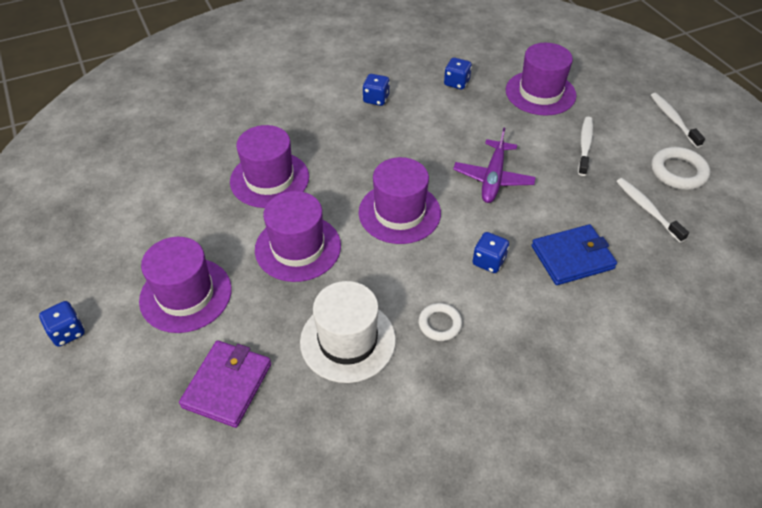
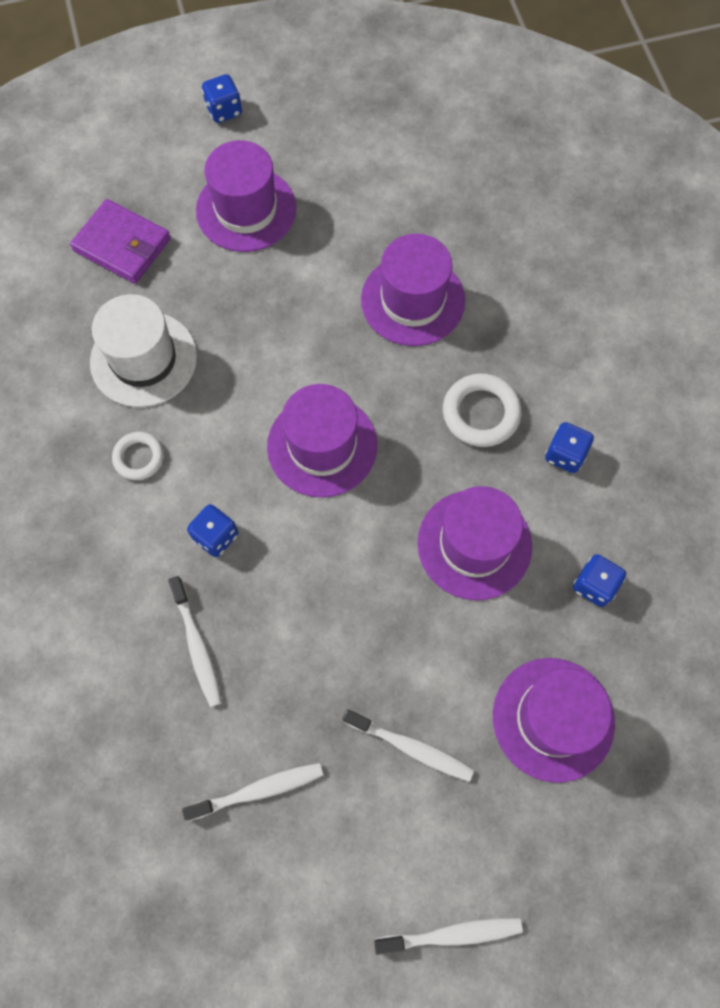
camera: 100 degrees right, 20 degrees up
(298, 247) = (288, 322): purple hat -> purple hat (474, 544)
(493, 178) = (364, 584): purple plane -> none
(572, 257) = (197, 646): blue wallet -> white toothbrush
(678, 172) = (325, 879): white ring -> white ring (481, 413)

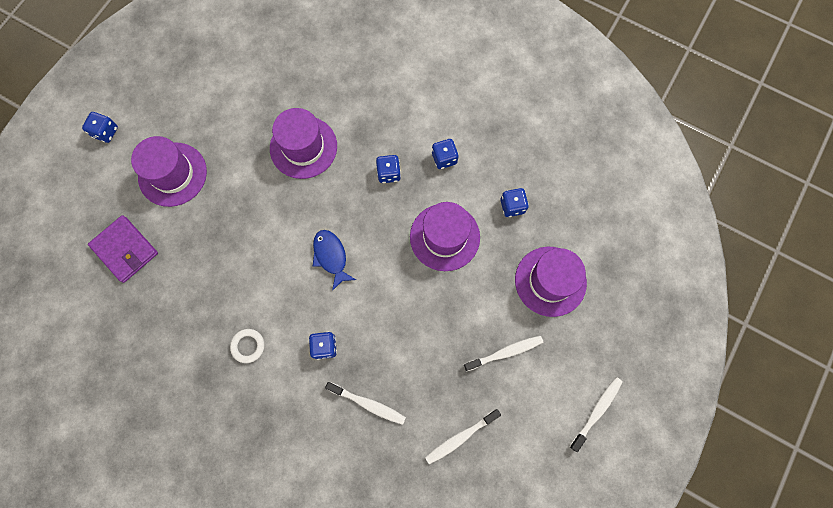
camera: 45 degrees left, 5 degrees up
(122, 244) = (125, 249): purple wallet -> purple wallet turned 60 degrees clockwise
(143, 359) = (199, 296): white hat -> none
(259, 790) = (460, 437): white toothbrush -> white toothbrush turned 150 degrees counterclockwise
(322, 446) = (331, 257): purple hat -> blue fish
(481, 413) = (388, 173): white ring -> blue dice

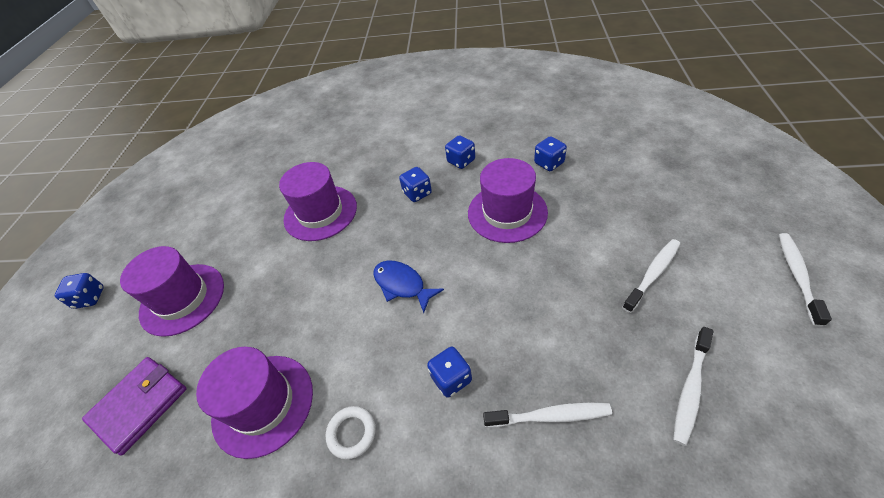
camera: 20 degrees left, 25 degrees down
(125, 249) = (139, 405): purple wallet -> purple wallet turned 75 degrees counterclockwise
(550, 281) = (635, 196): purple hat -> purple hat (263, 404)

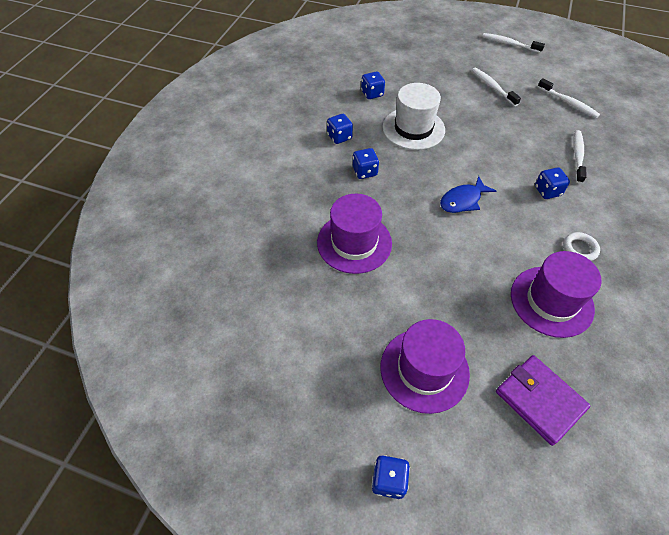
camera: 80 degrees left, 5 degrees up
(507, 212) = (413, 128): purple hat -> white hat

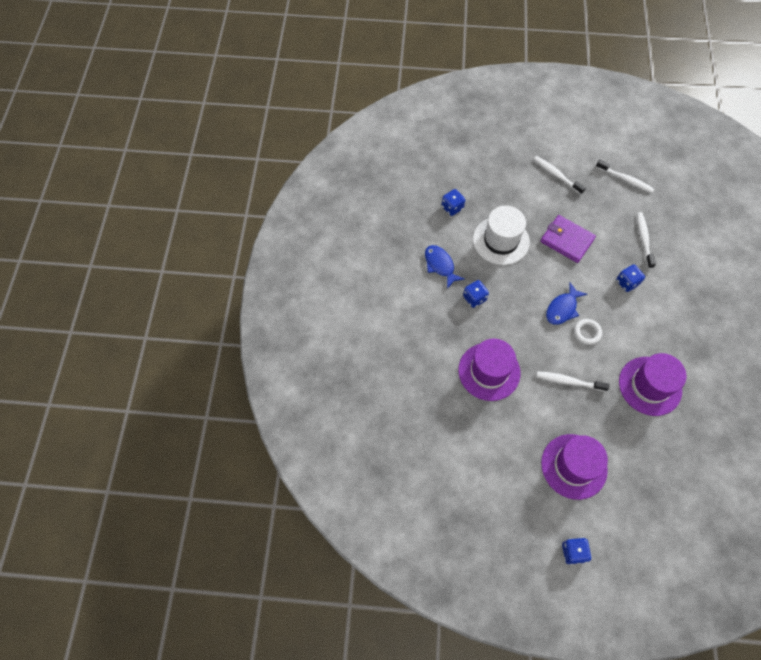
camera: 15 degrees left, 10 degrees up
(339, 137) = (440, 265): blue dice -> blue fish
(509, 44) = (559, 116): white toothbrush -> white toothbrush (568, 381)
(539, 400) = (657, 468): purple wallet -> purple wallet (567, 240)
(579, 249) = (661, 333): white ring -> white ring (587, 333)

